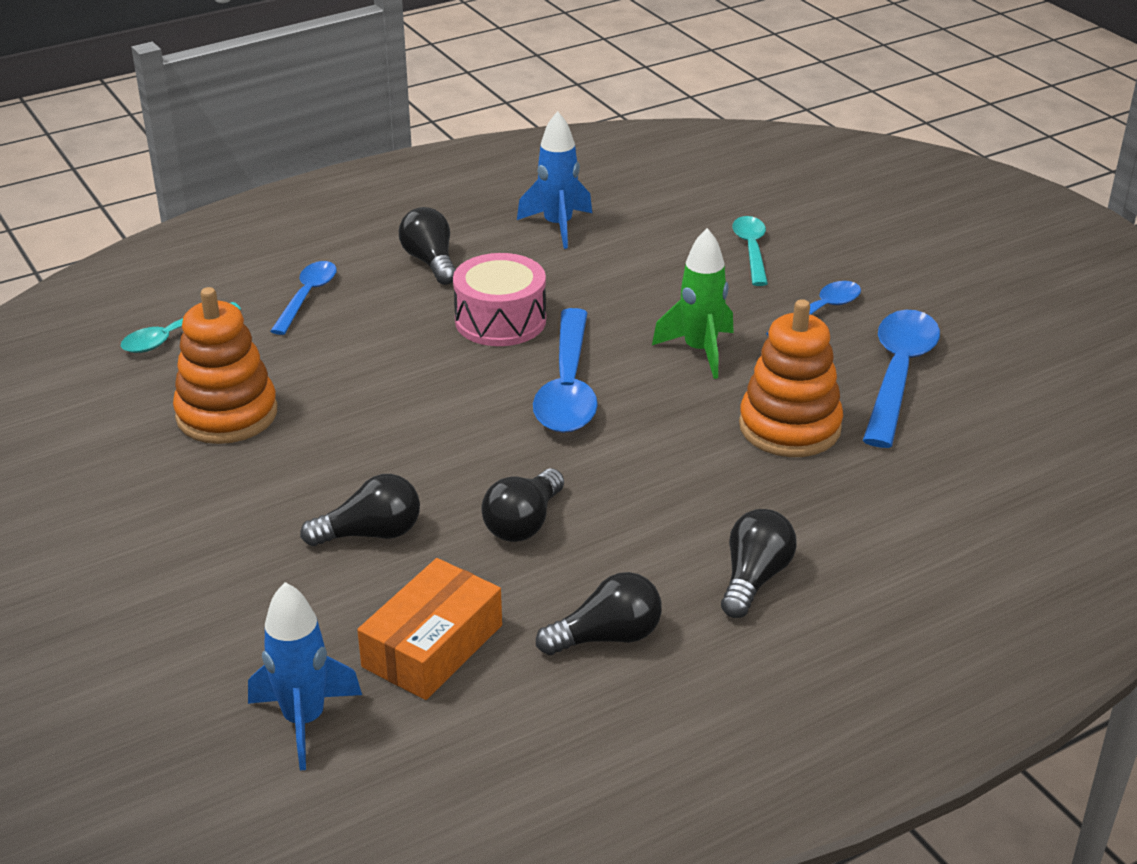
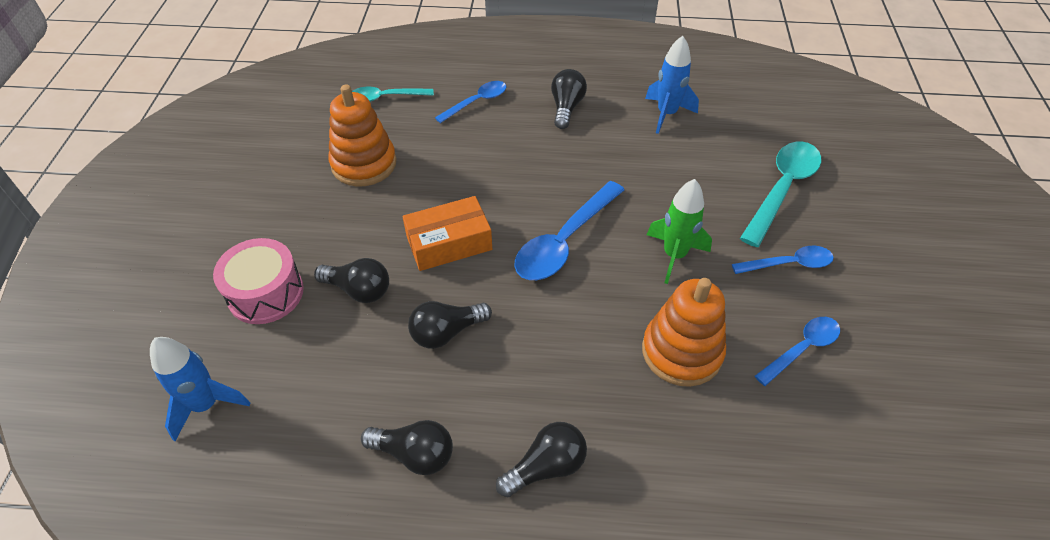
camera: 35 degrees right, 15 degrees up
(432, 646) = (315, 394): orange box -> orange box (449, 243)
(500, 320) = (569, 170): pink drum -> pink drum (265, 293)
(751, 250) = (782, 189): turquoise spoon -> turquoise spoon, size x1.65
(898, 375) = (801, 349): blue spoon -> blue spoon, size x0.60

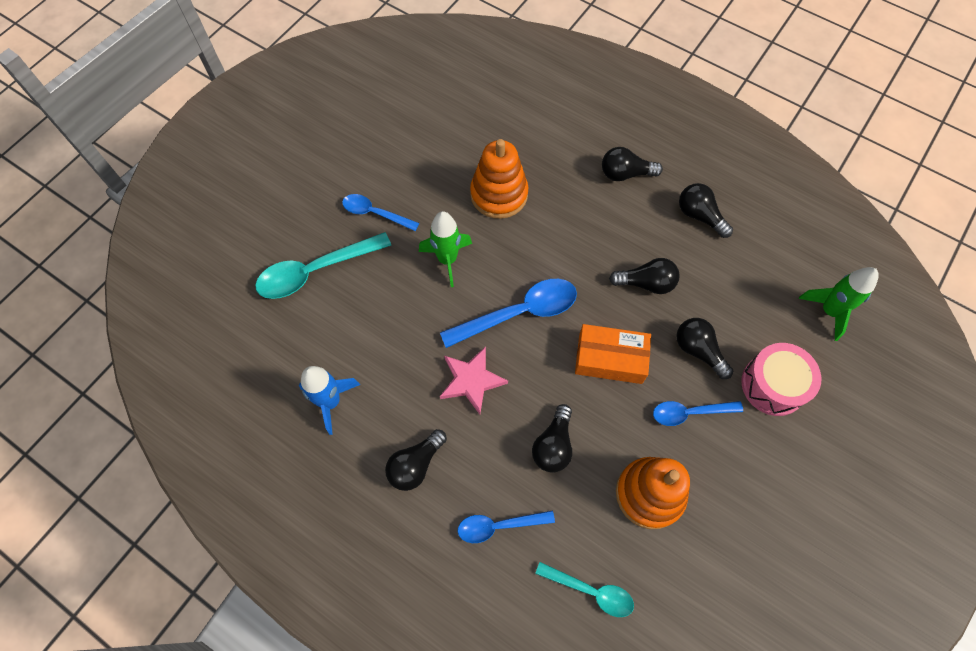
camera: 150 degrees left, 15 degrees up
(206, 405) = (829, 311): blue rocket -> green rocket
(464, 161) = (553, 445): none -> black light bulb
(566, 173) = (471, 381): none -> pink star
(801, 349) = (424, 160): blue spoon -> blue spoon (690, 413)

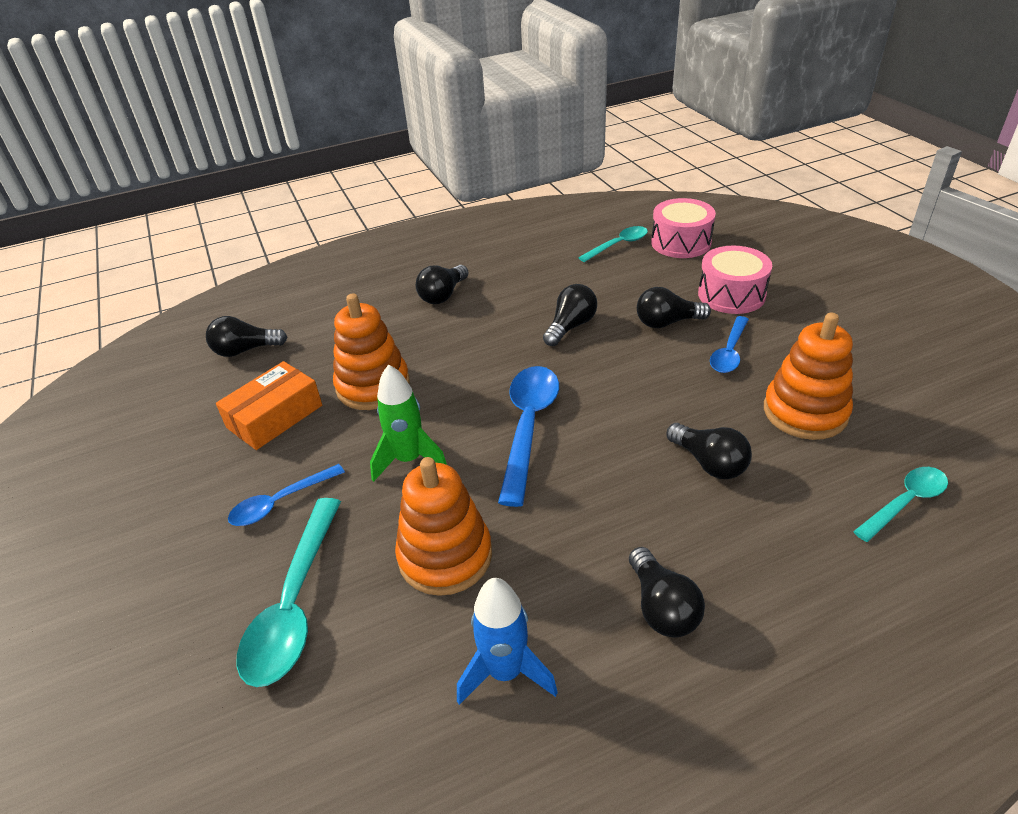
camera: 55 degrees left, 25 degrees down
(387, 326) = (445, 556): none -> orange stacking toy
(471, 381) = (582, 501): pink star -> none
(499, 526) = (789, 553): blue spoon -> none
(610, 359) = (634, 381): orange box -> orange box (275, 416)
(699, 216) = (530, 271): black light bulb -> black light bulb (245, 350)
(787, 262) = (618, 245): none -> turquoise spoon
(829, 311) = (681, 242): green rocket -> pink drum

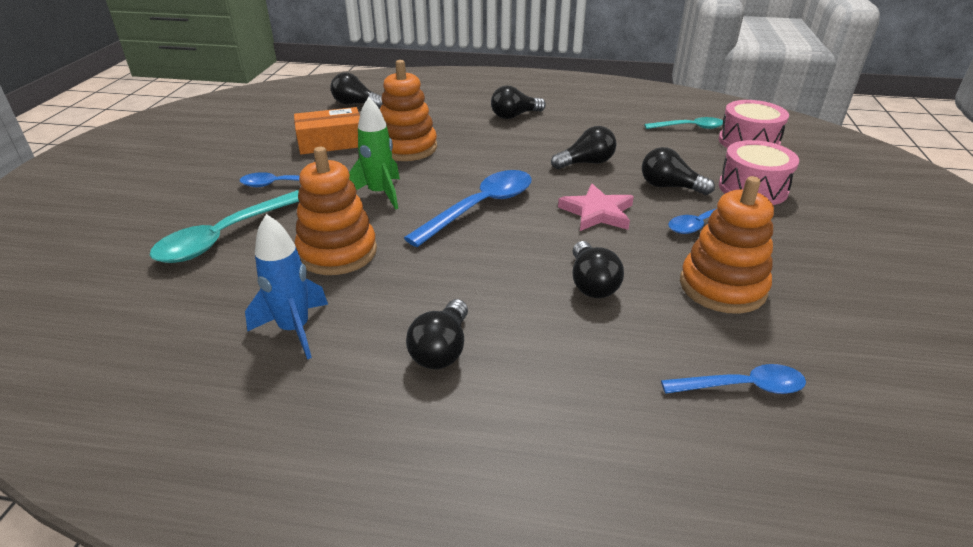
camera: 30 degrees right, 5 degrees down
(637, 381) = (597, 212): none -> pink star
(905, 502) = (741, 387): turquoise spoon -> blue spoon

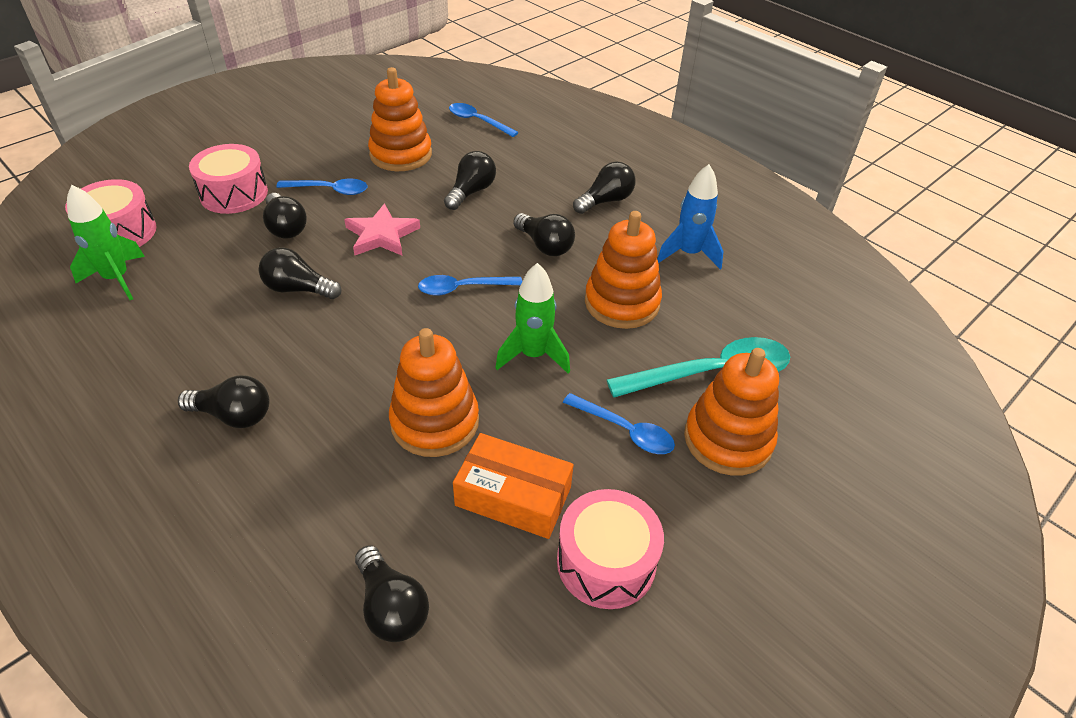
camera: 145 degrees left, 10 degrees up
(201, 205) = (728, 440): none -> orange stacking toy
(261, 141) = (606, 562): none -> pink drum
(454, 267) = (545, 245): none -> black light bulb
(480, 208) = (463, 288): blue spoon -> blue spoon, size x0.60
(689, 127) = (117, 279): turquoise spoon -> green rocket

